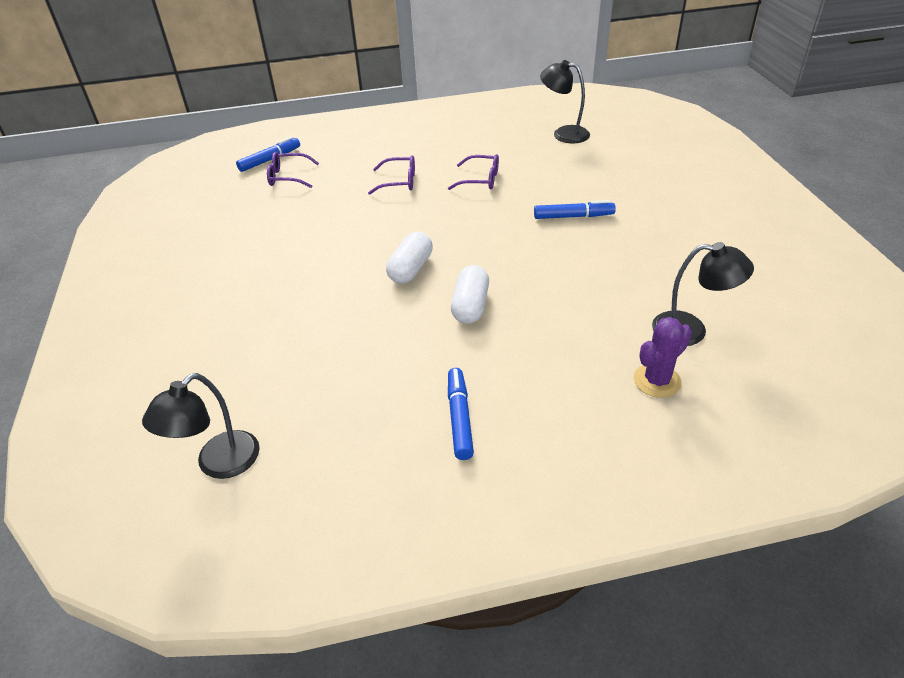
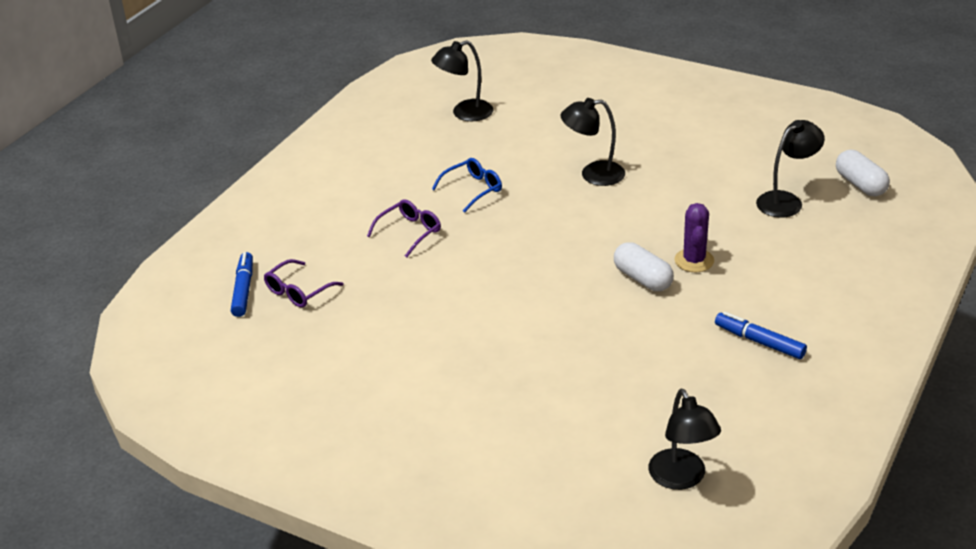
camera: 50 degrees left, 5 degrees down
(410, 269) = (555, 286): white capsule -> white capsule (860, 185)
(480, 180) = (473, 189): purple glasses -> blue glasses
(573, 216) = (593, 174): blue marker -> black lamp
(657, 381) = (817, 242): purple cactus -> purple cactus (694, 260)

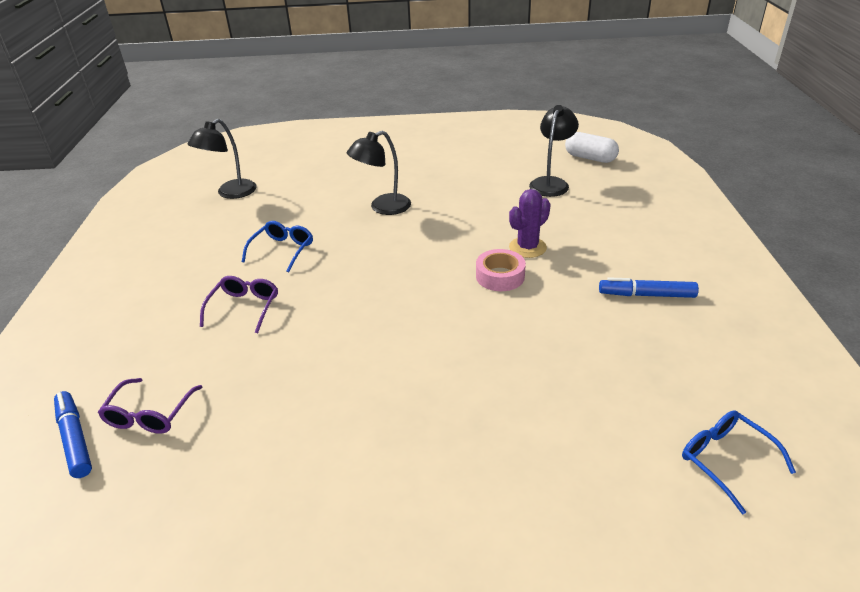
camera: 30 degrees left, 0 degrees up
(643, 279) = (500, 276): white capsule -> pink tape
(681, 478) = (725, 460): black lamp -> blue glasses
(694, 260) = (527, 247): purple cactus -> purple cactus turned 75 degrees clockwise

